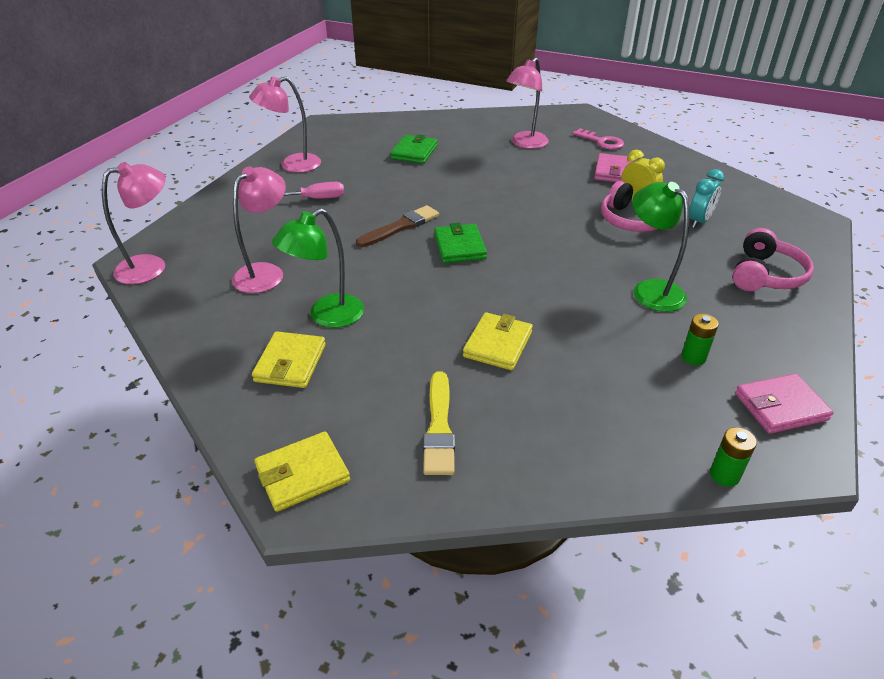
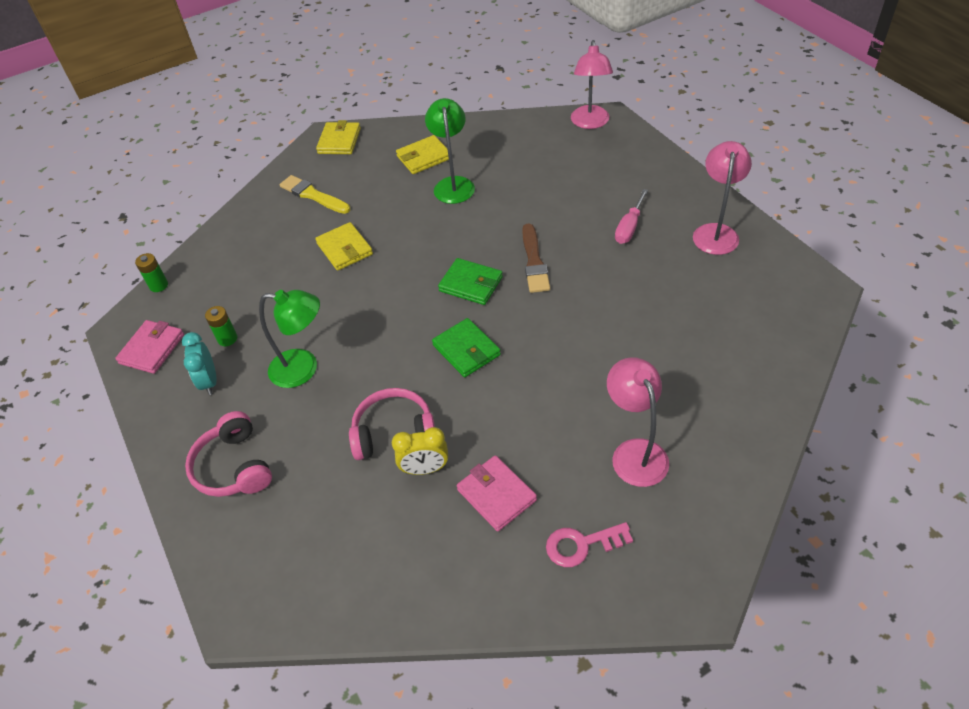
camera: 130 degrees right, 10 degrees up
(265, 272) = (533, 171): pink lamp -> none
(290, 363) = (424, 157): yellow wallet -> yellow wallet turned 75 degrees counterclockwise
(414, 152) = (683, 335): green wallet -> green wallet (466, 350)
(699, 221) = (343, 490): turquoise clock -> turquoise clock (209, 381)

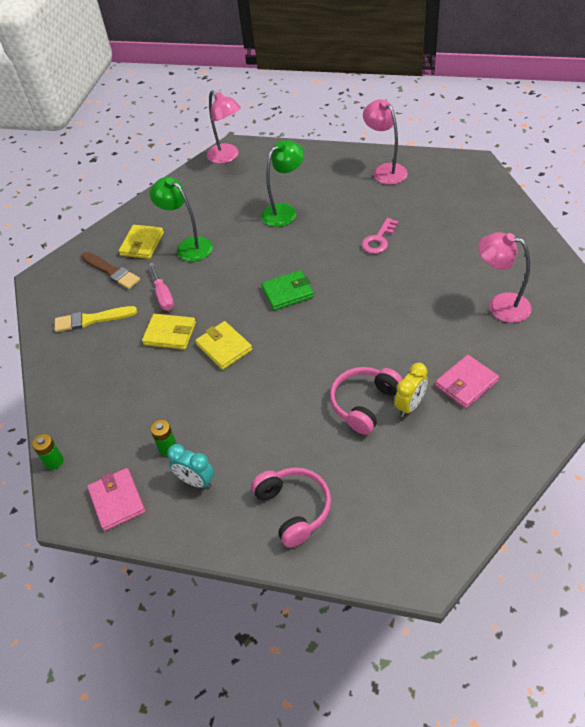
camera: 45 degrees left, 0 degrees up
(234, 466) = (294, 509): pink headphones -> pink headphones turned 135 degrees counterclockwise
(304, 368) = (252, 419): green lamp -> green lamp (285, 211)
(339, 141) = (58, 274): yellow wallet -> yellow wallet (224, 347)
(466, 350) = (339, 328): green wallet -> none
(496, 495) = (466, 383): pink wallet -> pink wallet turned 45 degrees counterclockwise
(534, 262) = (308, 253): brown brush -> brown brush (111, 271)
(581, 544) = (539, 368): pink key -> pink key (378, 240)
(629, 227) = (335, 198): pink screwdriver -> pink screwdriver (163, 295)

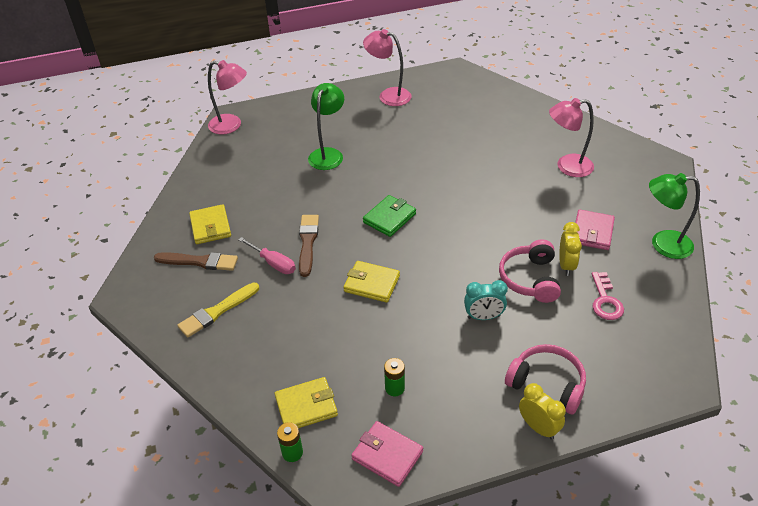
camera: 35 degrees left, 5 degrees down
(170, 334) = (310, 293): yellow wallet -> yellow wallet (306, 406)
(188, 246) = (261, 212): green lamp -> green lamp (663, 244)
(196, 481) = (445, 403): turquoise clock -> turquoise clock (483, 317)
(203, 288) = (308, 242): none -> brown brush
(253, 543) = (538, 427): none -> yellow clock
(378, 240) = (430, 150): pink key -> pink key (605, 300)

